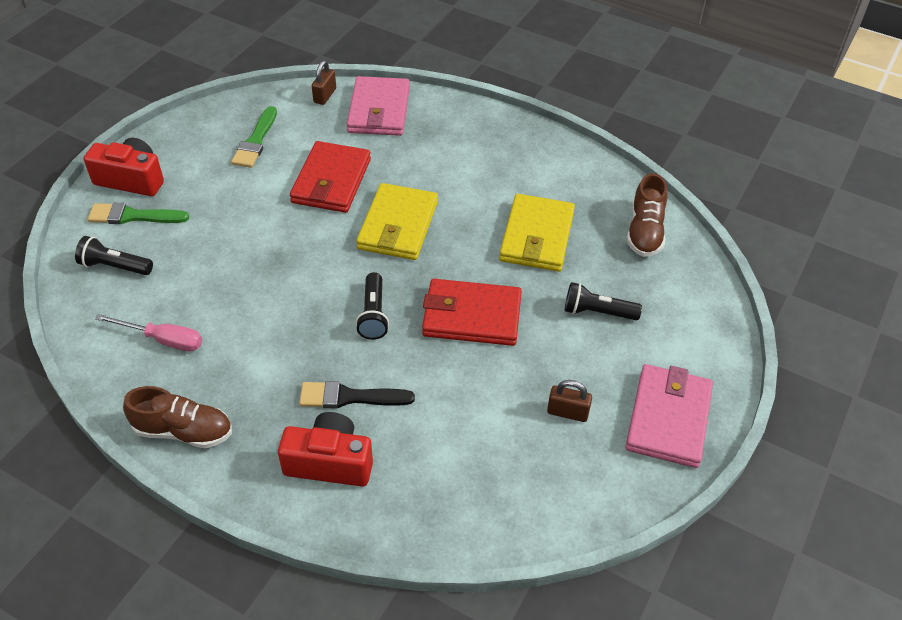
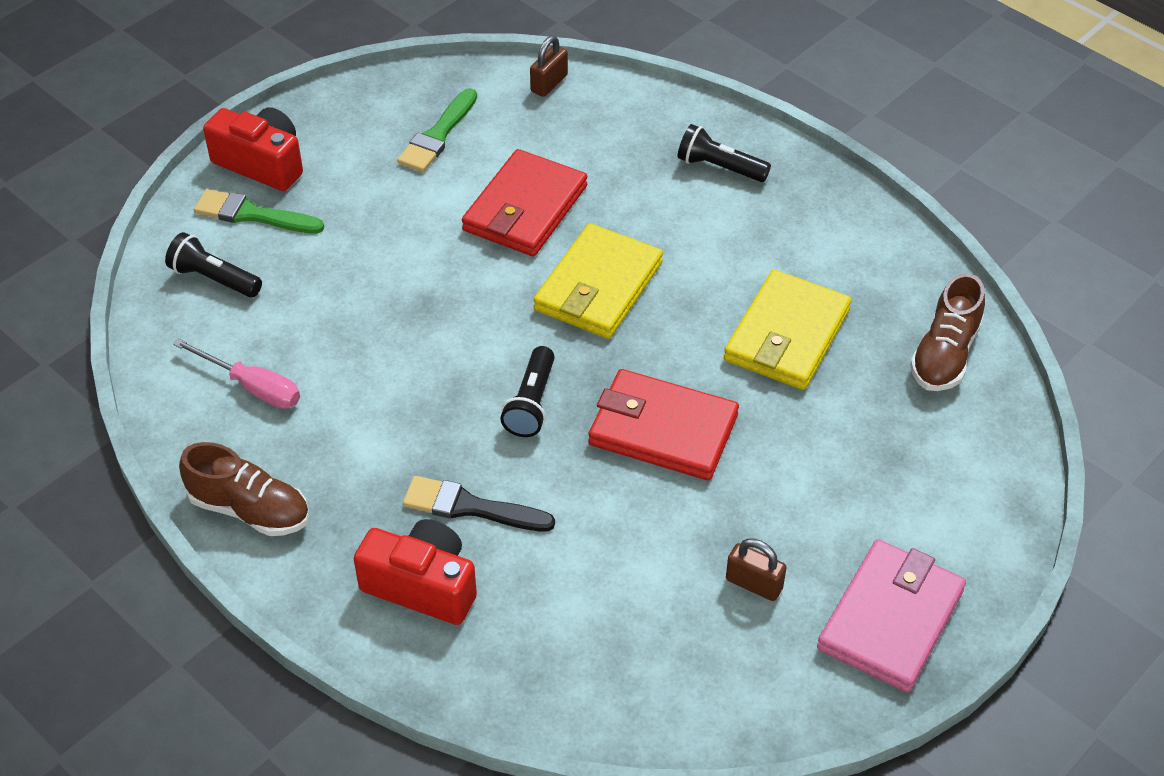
camera: 15 degrees right, 0 degrees up
(379, 110) = (618, 116): pink wallet -> none
(597, 312) = (838, 456): black flashlight -> black flashlight (719, 167)

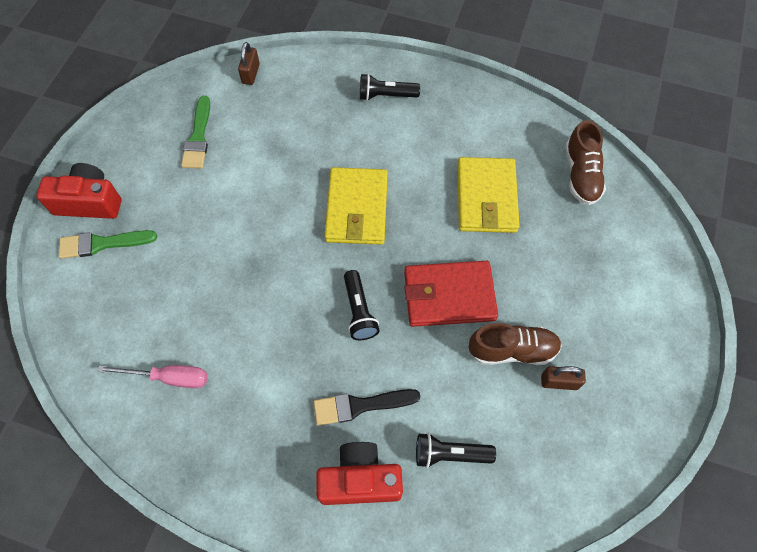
camera: 25 degrees left, 15 degrees up
(214, 278) = (100, 304): black flashlight -> black flashlight (449, 454)
(250, 509) = (215, 475): brown shoe -> brown shoe (512, 350)
(525, 208) = (282, 170): red wallet -> none
(891, 619) = (648, 370): pink wallet -> none

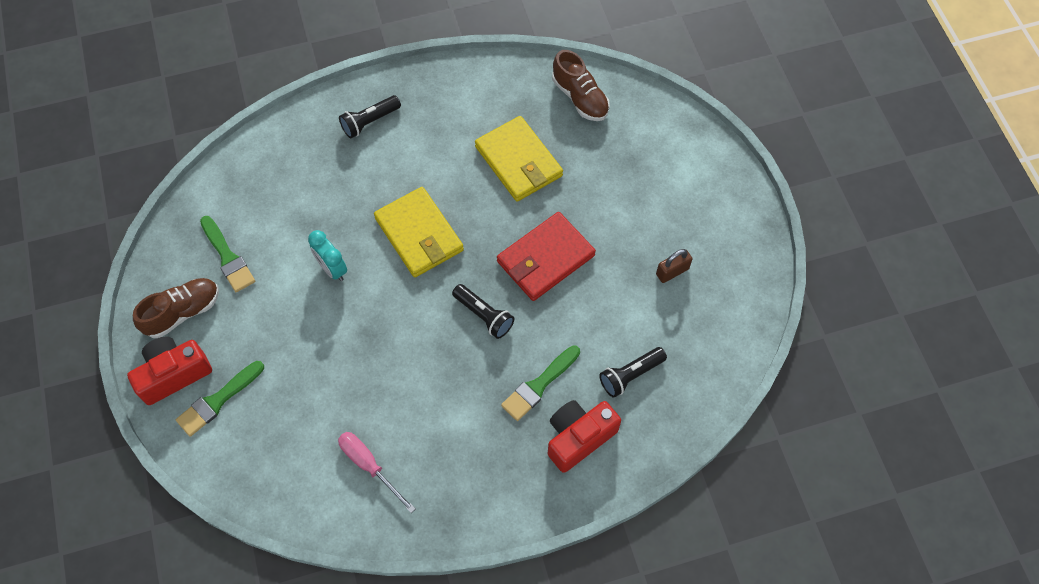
camera: 35 degrees left, 0 degrees up
(169, 377) = (369, 466): pink screwdriver -> pink screwdriver turned 105 degrees counterclockwise
(251, 74) = (229, 171): brown padlock -> none
(267, 194) = (332, 269): none -> turquoise clock
(360, 405) = (539, 385): black brush -> green brush
(512, 350) = (622, 270): brown shoe -> brown shoe (183, 312)

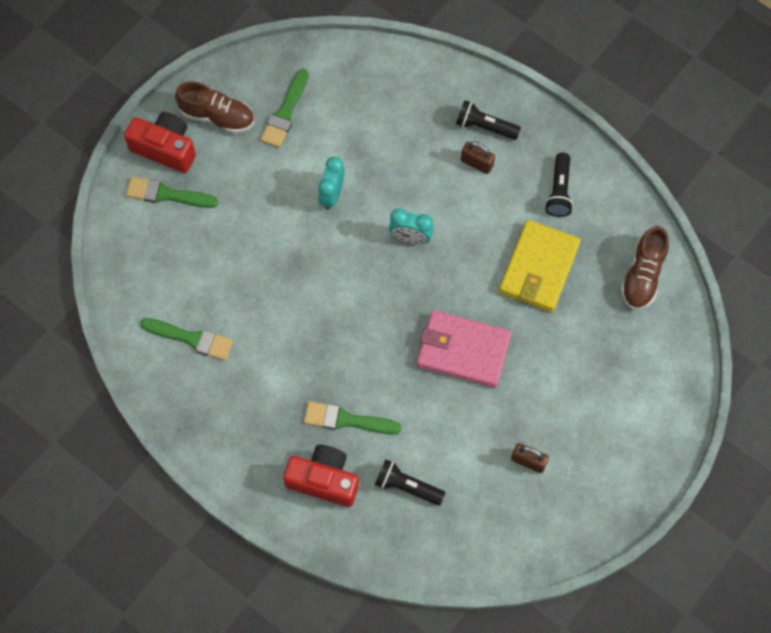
camera: 55 degrees right, 5 degrees up
(369, 466) = (192, 339): pink screwdriver -> green brush
(395, 147) = (477, 163): none -> brown padlock
(419, 234) = (410, 238): yellow wallet -> turquoise clock
(484, 315) = (376, 337): black flashlight -> black flashlight (559, 191)
(545, 258) = (463, 350): red wallet -> pink wallet

